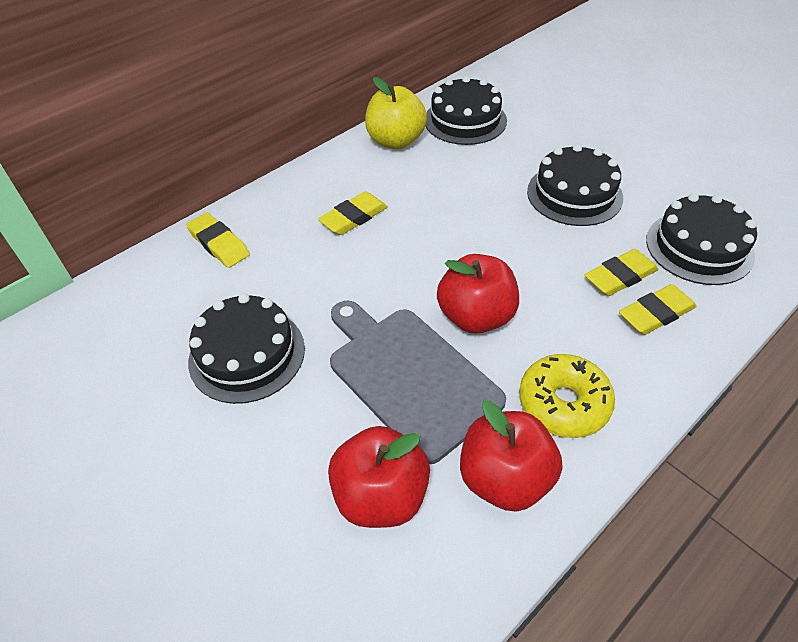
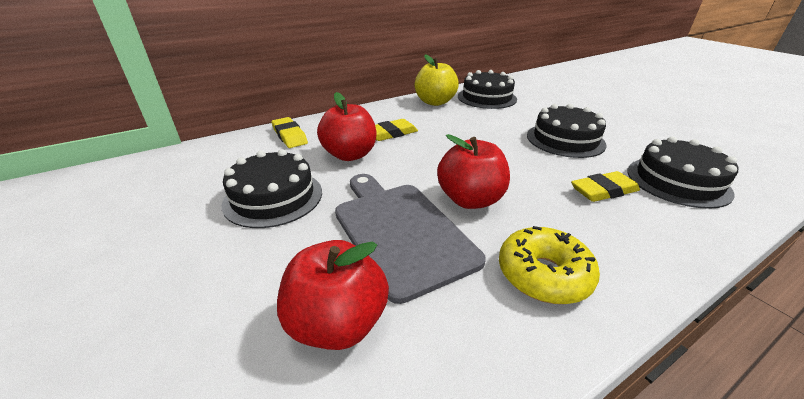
camera: 10 degrees right, 15 degrees down
(505, 478) = (471, 331): red apple -> red apple (350, 155)
(656, 313) = (639, 220): yellow eraser -> none

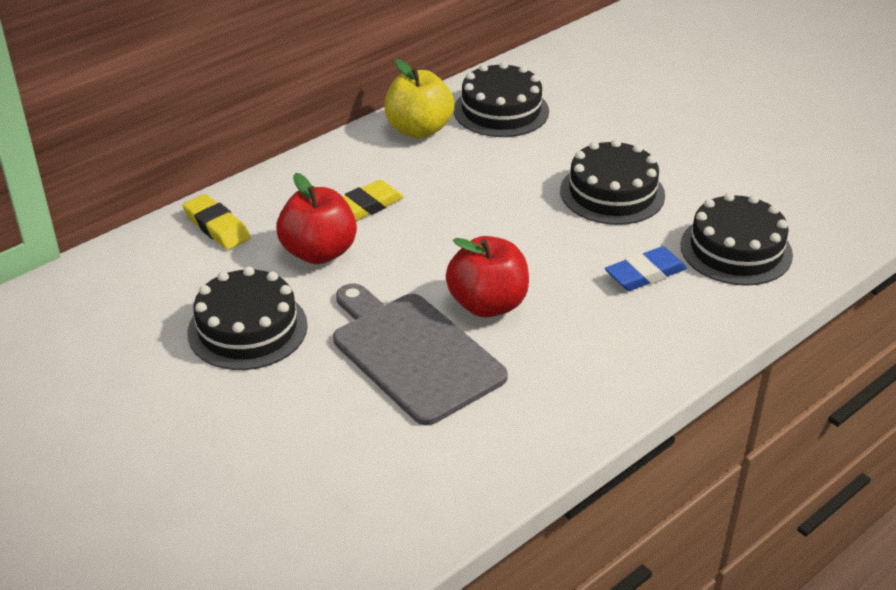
camera: 10 degrees left, 5 degrees up
(337, 323) = (377, 447): red apple -> none
(543, 274) = (565, 381): yellow donut -> none
(603, 191) = (645, 274): yellow eraser -> blue eraser

